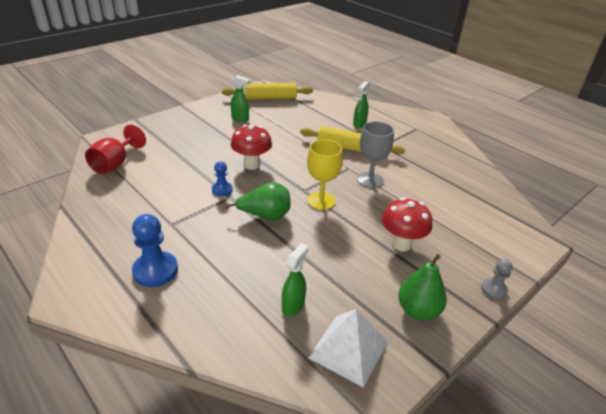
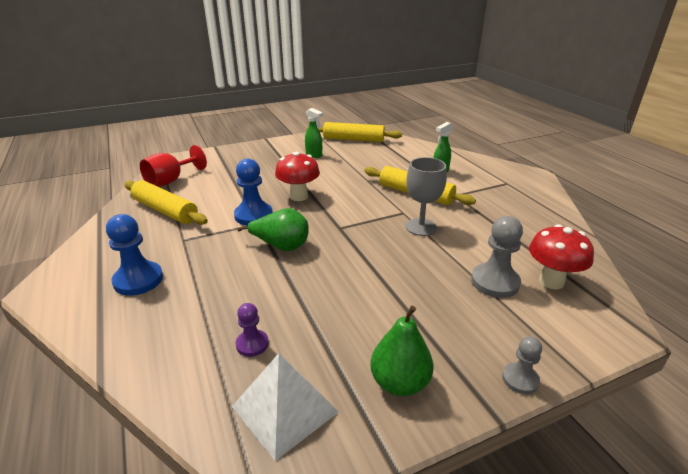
camera: 20 degrees right, 5 degrees down
(132, 197) = (165, 210): none -> yellow rolling pin
(222, 190) = (253, 215): blue pawn -> blue pawn, size x1.71
(293, 306) = (252, 344): green spray bottle -> purple pawn
(321, 201) = (351, 240): yellow goblet -> none
(401, 244) = (420, 301): red mushroom -> red mushroom (551, 281)
(446, 218) = (495, 282): none -> grey pawn

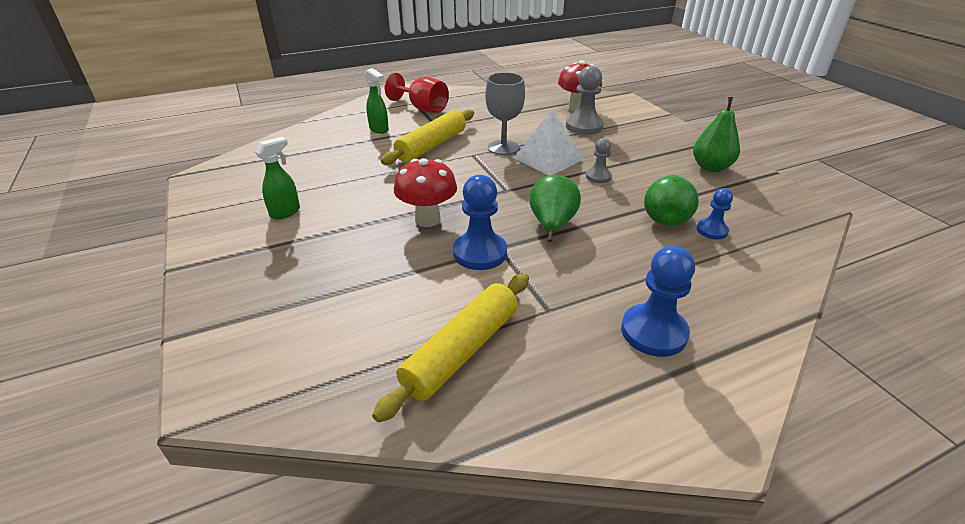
camera: 90 degrees left, 5 degrees up
(171, 181) = (336, 373): red goblet -> red goblet (422, 108)
(252, 344) = (712, 230): purple pawn -> blue pawn
(283, 314) = (666, 217): none -> green pear
(285, 409) = (765, 210): white pyramid -> white pyramid (548, 158)
(353, 139) = (241, 179): yellow rolling pin -> none
(520, 379) = (682, 131): grey pawn -> grey pawn (598, 176)

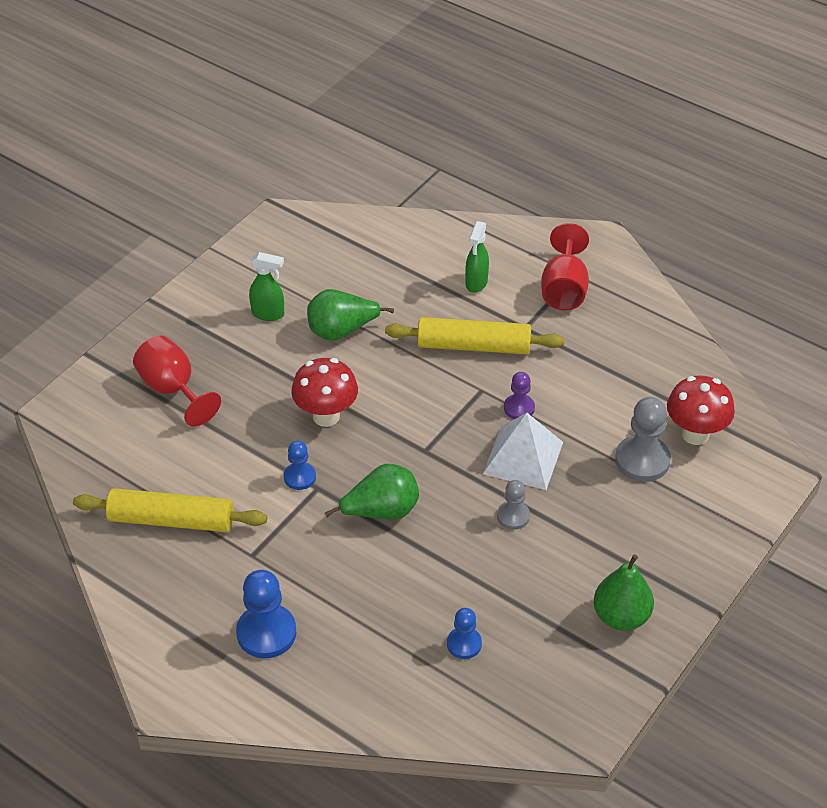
camera: 60 degrees right, 10 degrees up
(296, 292) = (173, 390): none -> red goblet
(480, 253) = (299, 477): blue pawn -> blue pawn, size x0.58
(503, 147) = (519, 408): grey goblet -> purple pawn
(666, 217) = (464, 599): green pear -> green pear (341, 331)

